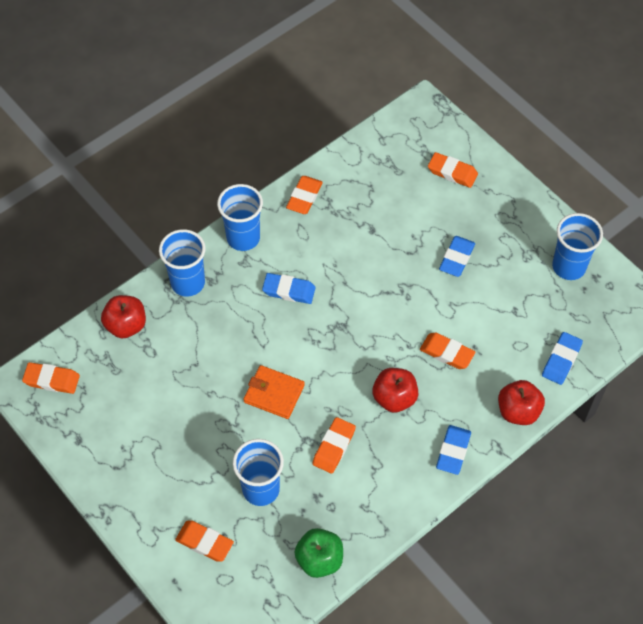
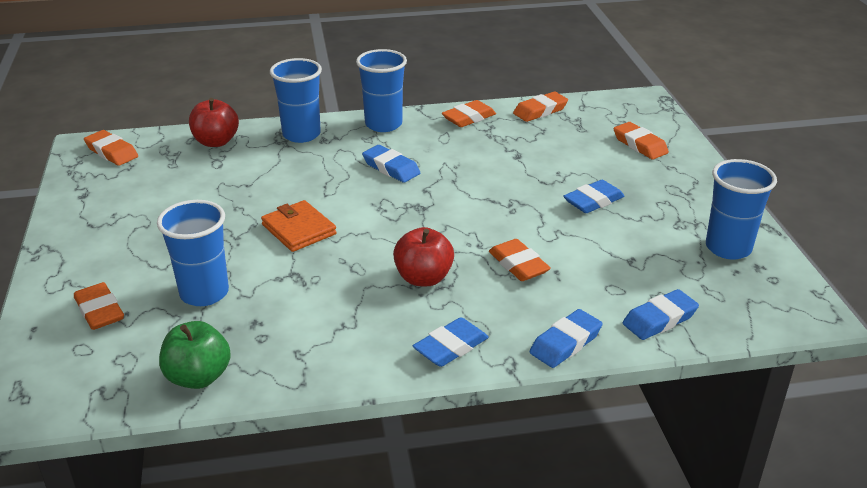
camera: 30 degrees right, 25 degrees down
(334, 447) = (317, 291): orange eraser -> orange eraser (540, 111)
(518, 411) = (565, 343): red apple -> blue eraser

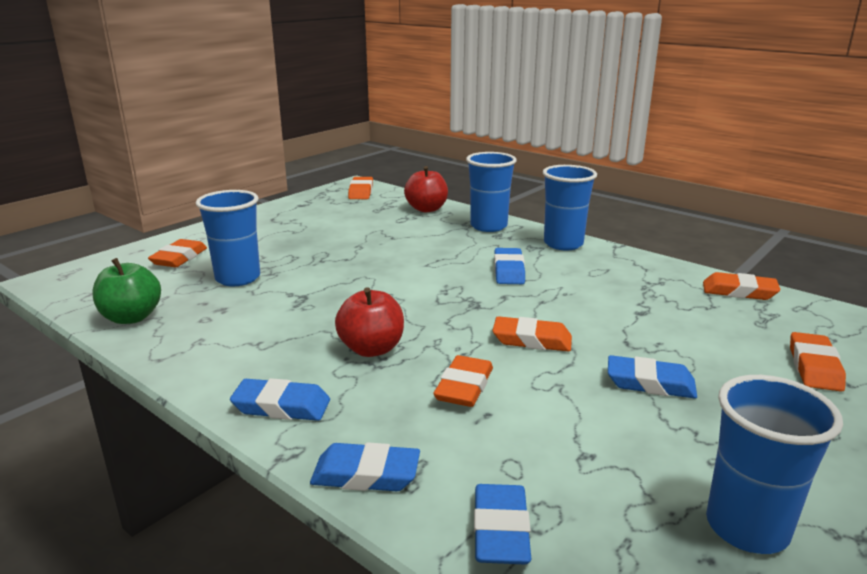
camera: 50 degrees right, 10 degrees down
(299, 229) = (364, 274): orange wallet -> none
(469, 118) = (649, 268): orange eraser -> orange eraser (532, 340)
(659, 319) = (500, 530): blue eraser -> blue eraser turned 75 degrees clockwise

